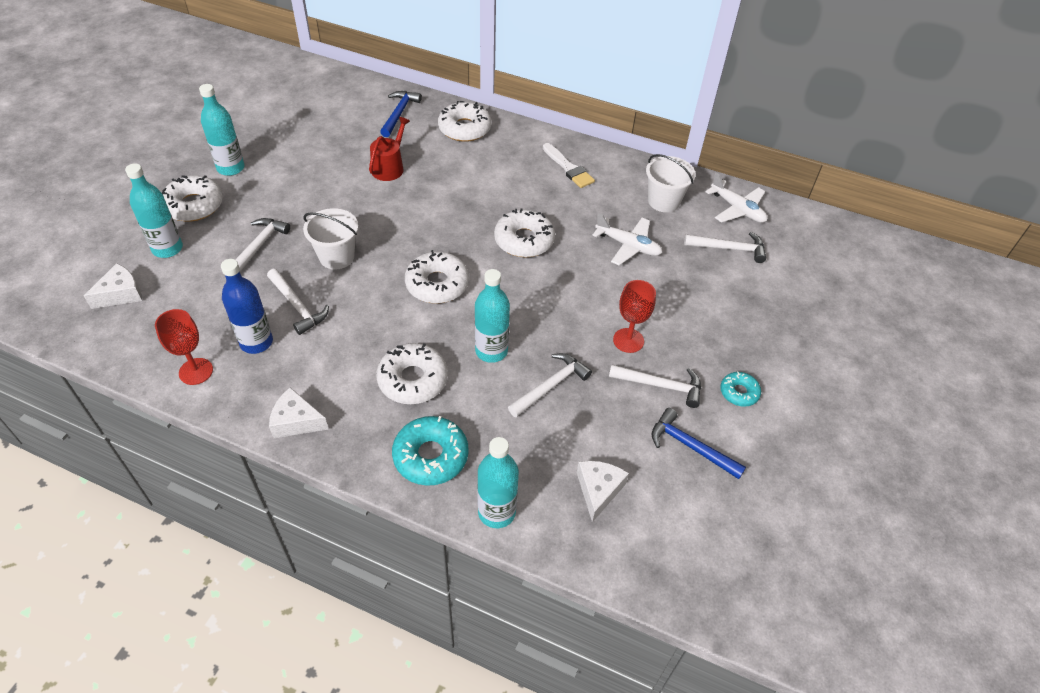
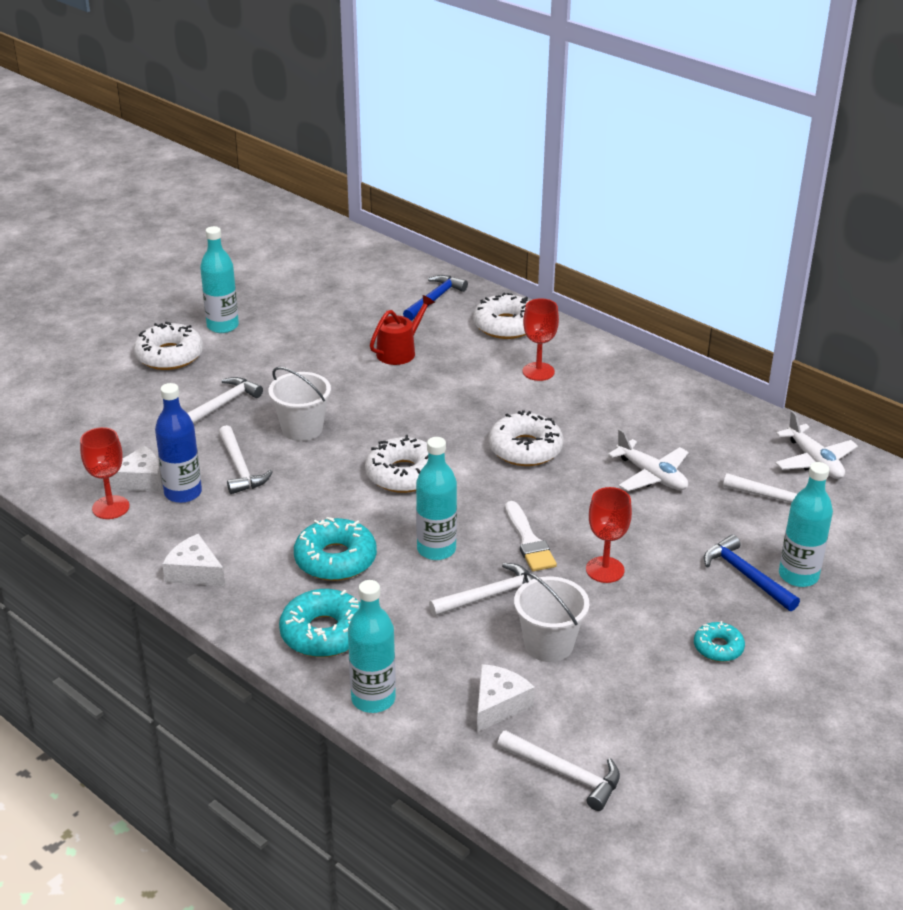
camera: 20 degrees right, 15 degrees down
(121, 294) = (63, 424): white cheese -> white cheese (139, 480)
(167, 249) = (126, 391): turquoise bottle -> turquoise bottle (798, 575)
(413, 380) = (335, 559): white donut -> turquoise donut
(506, 167) = (538, 371): none -> red goblet
(568, 168) = (615, 384): white brush -> white brush (529, 541)
(661, 386) = (623, 621): white hammer -> white hammer (565, 774)
(663, 201) = (720, 437): white bucket -> white bucket (548, 644)
(690, 446) = (630, 687): blue hammer -> blue hammer (746, 575)

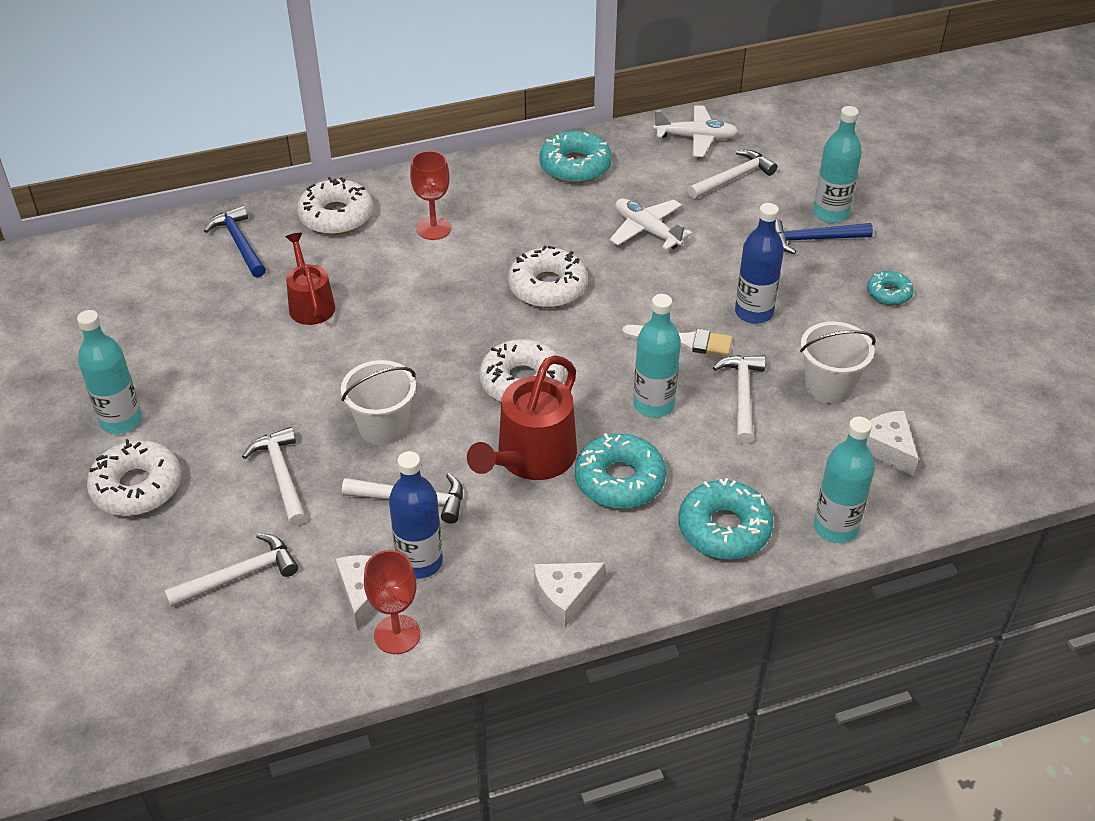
camera: 60 degrees left, 10 degrees up
(325, 507) = (531, 458): none -> red watering can
(565, 774) = (988, 442): white hammer -> white hammer (239, 575)
(605, 570) = (754, 312): red goblet -> blue bottle
(651, 475) = (647, 230): white plane -> white plane turned 120 degrees counterclockwise
(694, 410) = (575, 166): none -> turquoise donut

